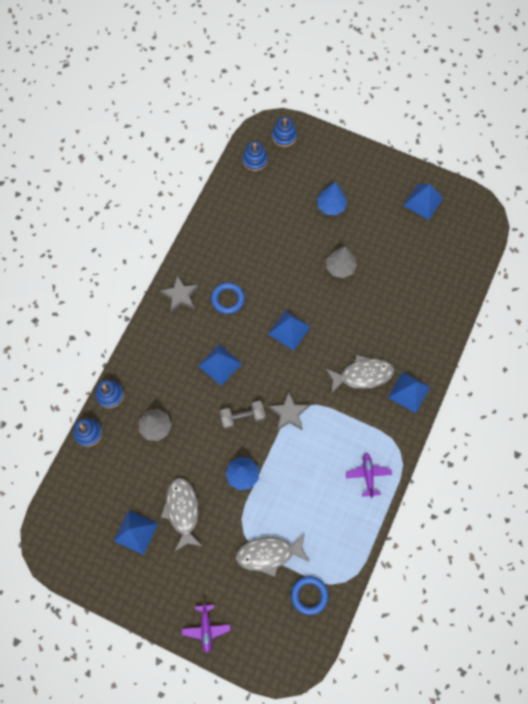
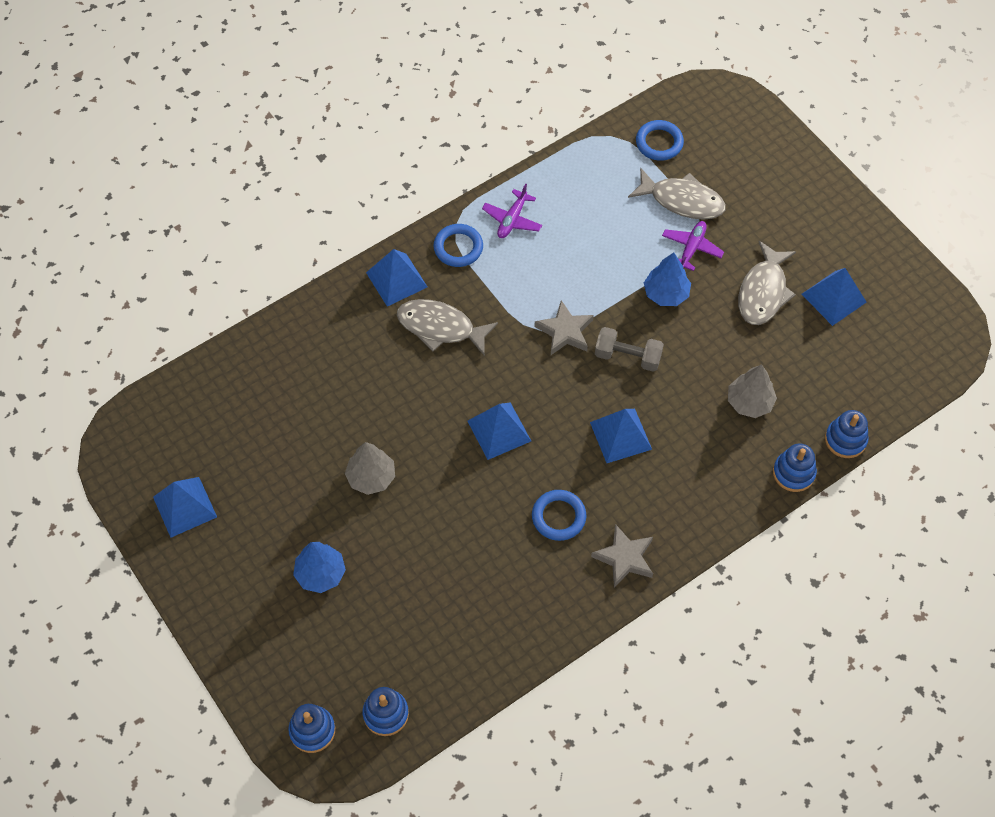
camera: 150 degrees left, 10 degrees down
(206, 628) = (795, 168): purple plane -> purple plane (691, 248)
(387, 435) = (458, 248): none -> blue ring

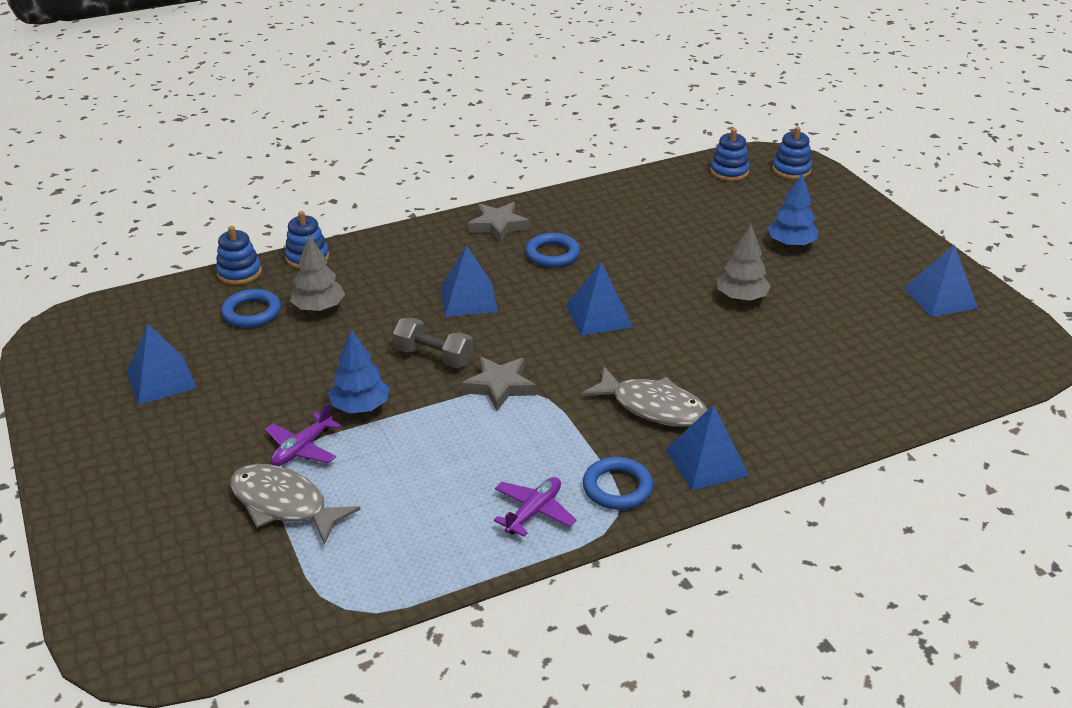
camera: 170 degrees left, 25 degrees down
(659, 143) = (275, 587): blue ring -> blue ring (252, 312)
(763, 292) = (241, 395): grey fish -> none

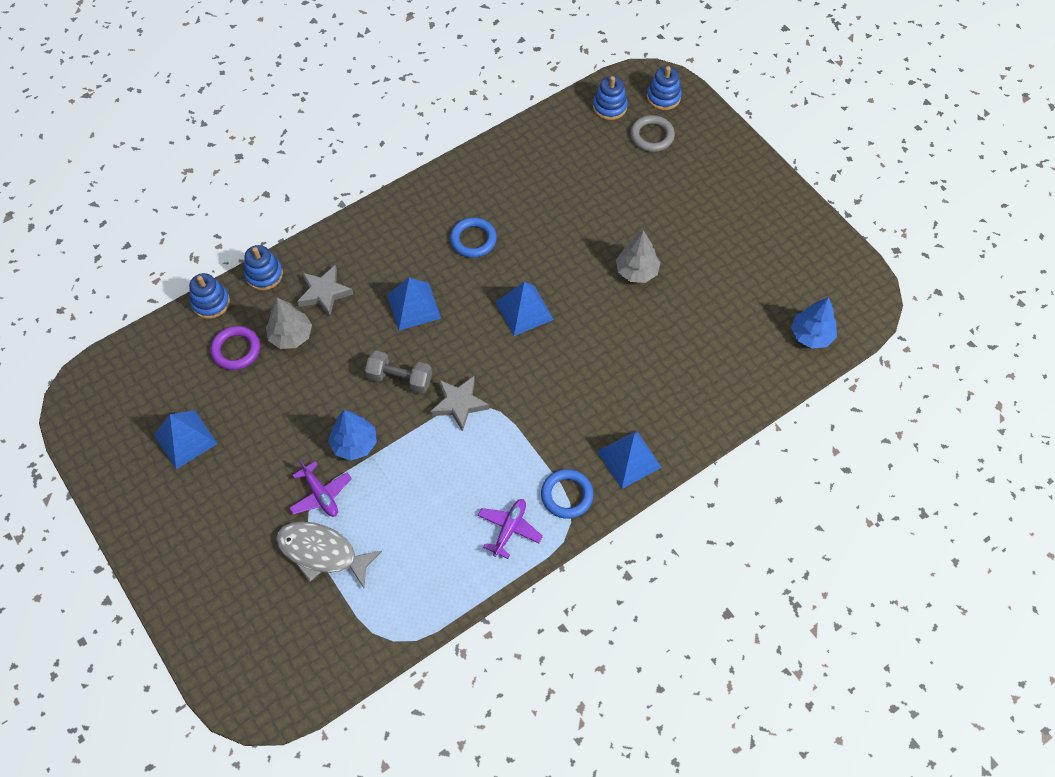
camera: 10 degrees left, 25 degrees up
(252, 312) = (236, 350): blue ring -> purple ring
(302, 448) = (321, 494): purple plane -> purple plane turned 60 degrees counterclockwise
(498, 225) = (420, 209): grey star -> grey star (324, 293)
(653, 407) = (582, 408): grey fish -> none
(774, 196) = (652, 136): none -> grey ring
(791, 244) = (671, 198): blue tree -> blue tree (811, 335)
(940, 298) = (795, 248): blue pyramid -> none

